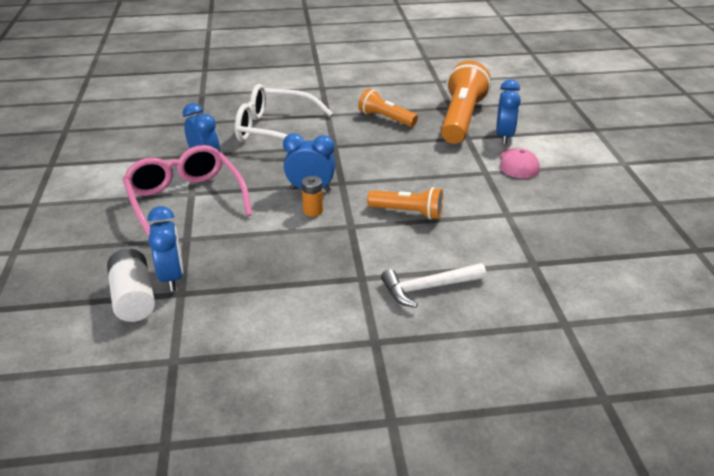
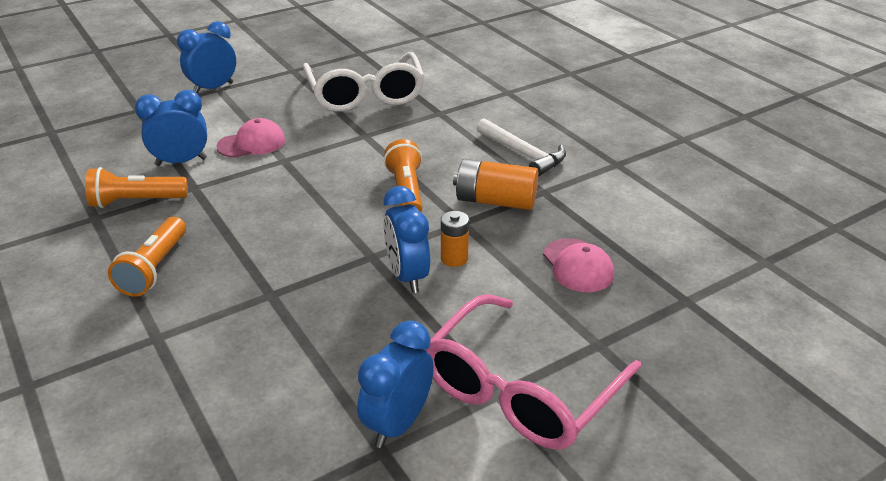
camera: 115 degrees left, 0 degrees up
(133, 298) = (733, 333): white battery -> none
(172, 277) = (673, 319): blue clock -> blue clock (213, 88)
(259, 259) = (577, 266): none -> pink cap
(274, 130) = (242, 382): white glasses -> white glasses (365, 95)
(365, 248) = (495, 201): none -> orange battery
(461, 119) = (136, 201): orange flashlight -> orange flashlight, size x0.57

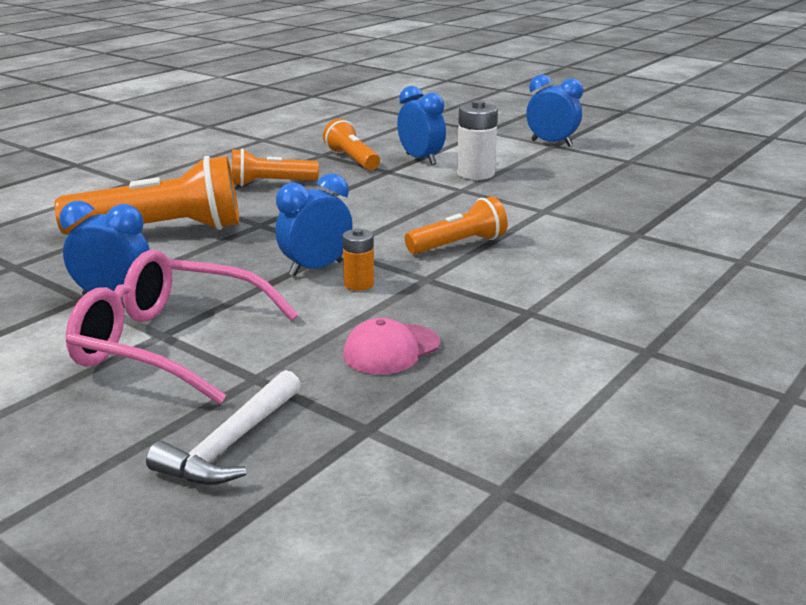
camera: 70 degrees right, 10 degrees down
(232, 370) = (162, 230): none -> orange flashlight
(252, 143) = (475, 174): pink cap -> white battery
(365, 95) = (625, 196): white glasses -> none
(495, 201) = (481, 288): orange battery -> none
(523, 154) = (600, 289): white hammer -> white hammer (231, 444)

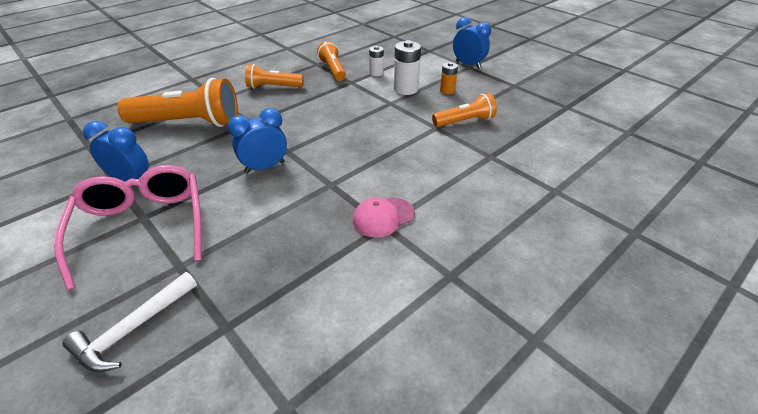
camera: 10 degrees right, 15 degrees up
(169, 344) = (142, 227): pink glasses -> pink glasses turned 45 degrees clockwise
(359, 284) = (285, 185): orange battery -> orange battery (447, 90)
(391, 349) = (277, 250): pink cap -> pink cap (383, 217)
(420, 159) = (376, 73): blue clock -> white battery
(458, 244) = (366, 154): orange flashlight -> orange flashlight (465, 121)

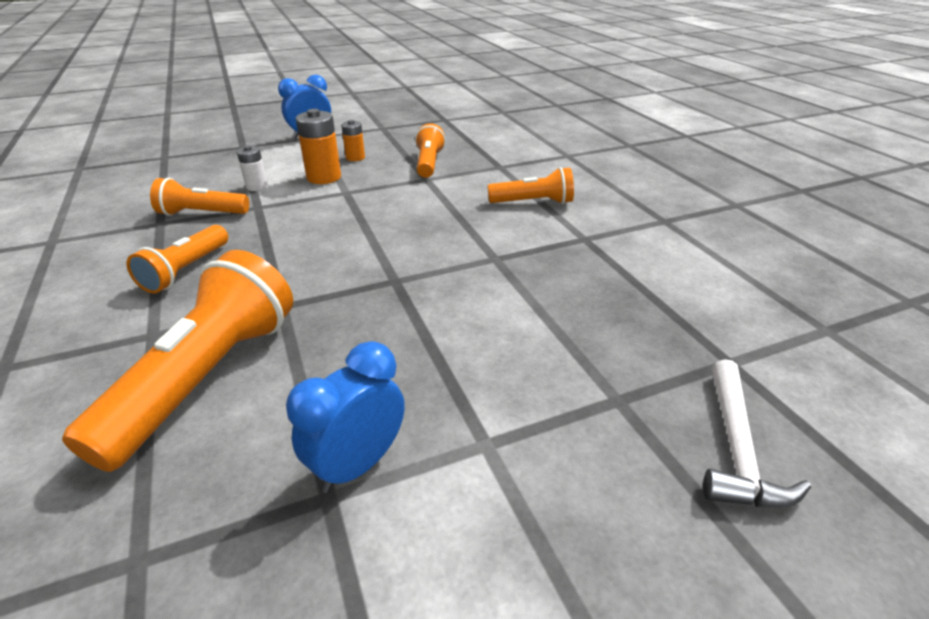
camera: 70 degrees left, 5 degrees down
(133, 329) = (736, 448): white hammer -> white hammer turned 45 degrees clockwise
(142, 227) = (513, 443): pink glasses -> none
(265, 167) = (424, 303): blue clock -> none
(383, 217) = (572, 236): pink cap -> none
(406, 89) = (324, 177): white battery -> orange battery
(432, 186) = (533, 202): none -> orange flashlight

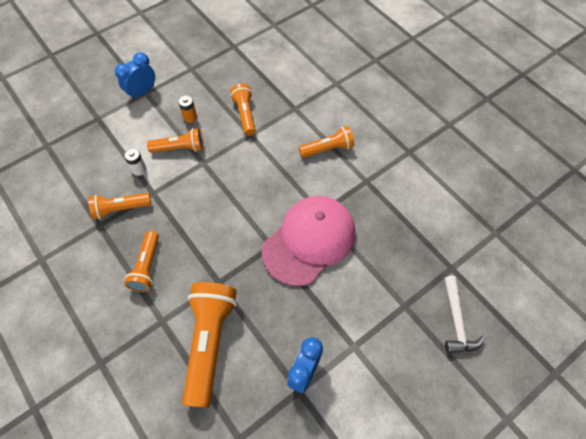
camera: 15 degrees left, 25 degrees up
(324, 177) = (180, 148): orange battery -> orange flashlight
(462, 284) = (309, 241): none -> pink cap

